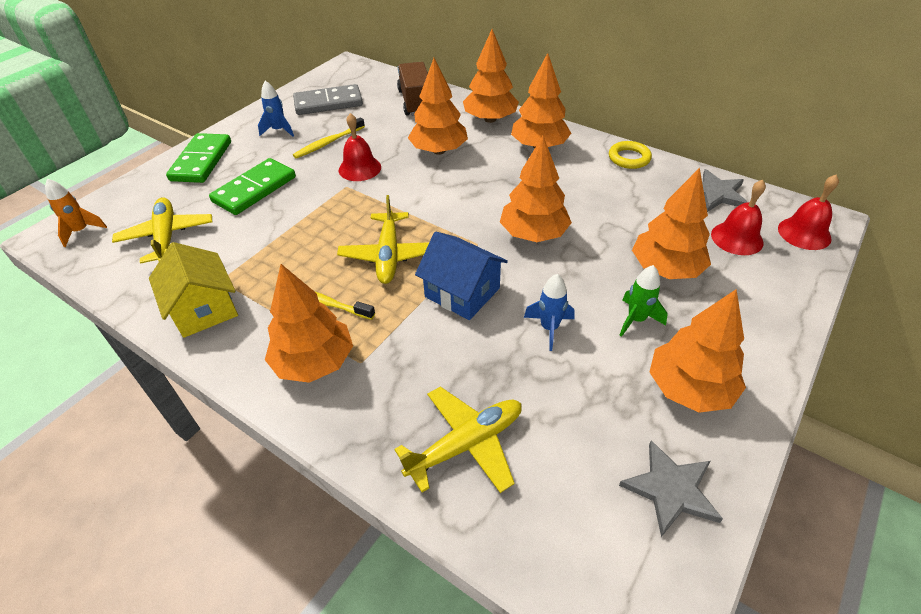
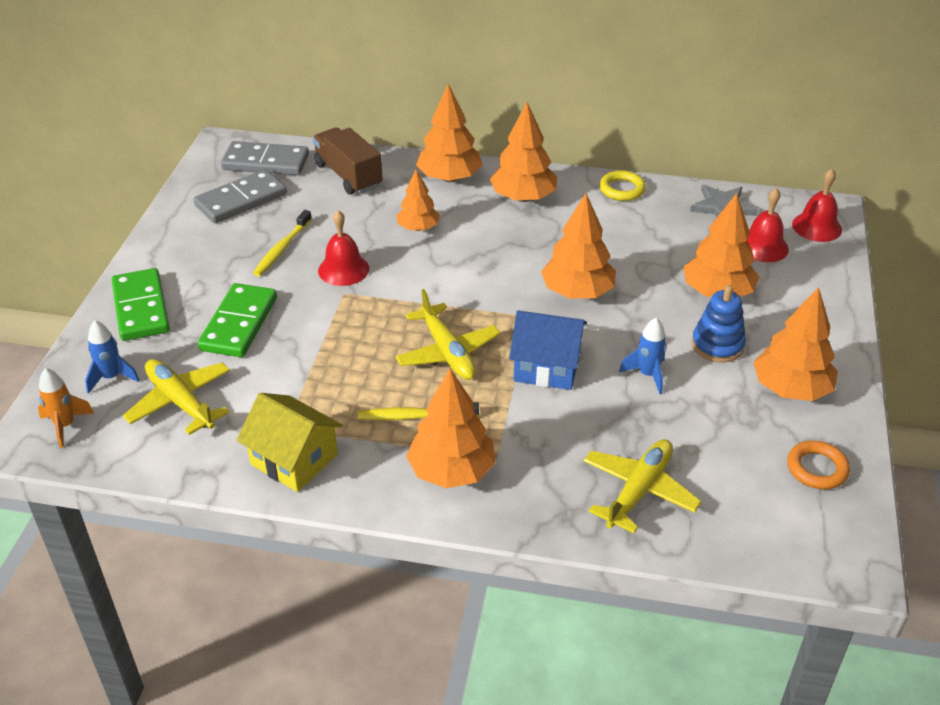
camera: 25 degrees left, 5 degrees down
(279, 130) = (207, 248): blue rocket -> blue rocket (111, 377)
(365, 81) = (266, 162): none -> grey domino
(439, 151) = (418, 228): orange tree -> orange tree, size x0.63
(636, 319) = (717, 345): green rocket -> blue stacking toy
(670, 489) = (817, 468): grey star -> orange ring

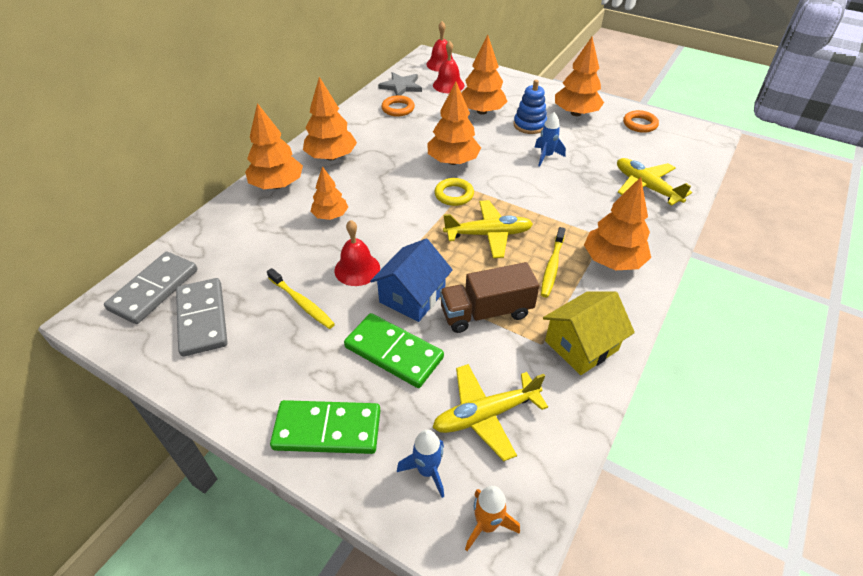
camera: 70 degrees left, 5 degrees up
(348, 175) = (225, 239): brown truck -> brown truck (486, 312)
(547, 367) = (523, 193): blue house -> blue house (412, 296)
(622, 189) = (354, 115): yellow ring -> yellow ring (454, 195)
(664, 218) = (398, 109): none -> orange ring

